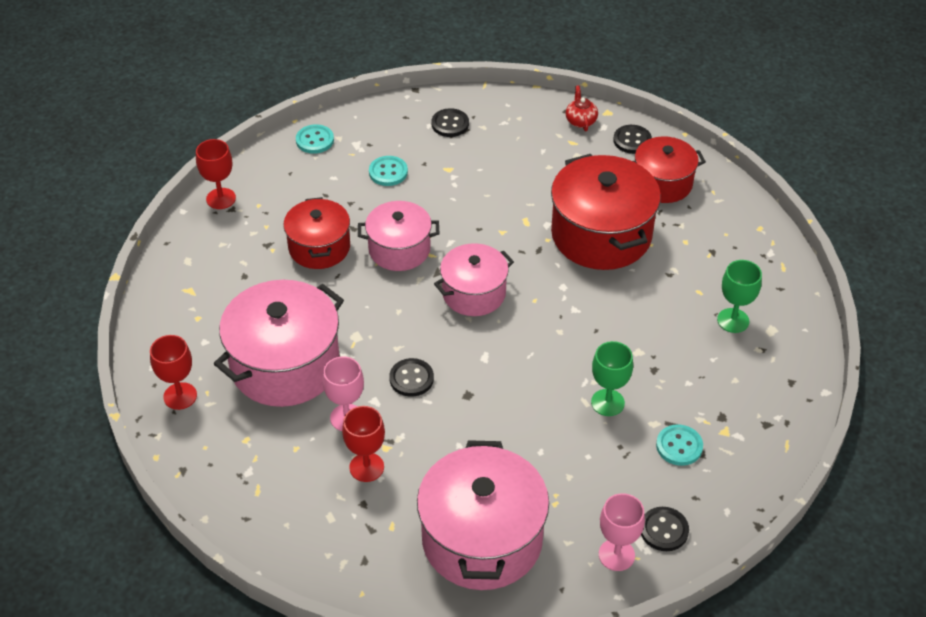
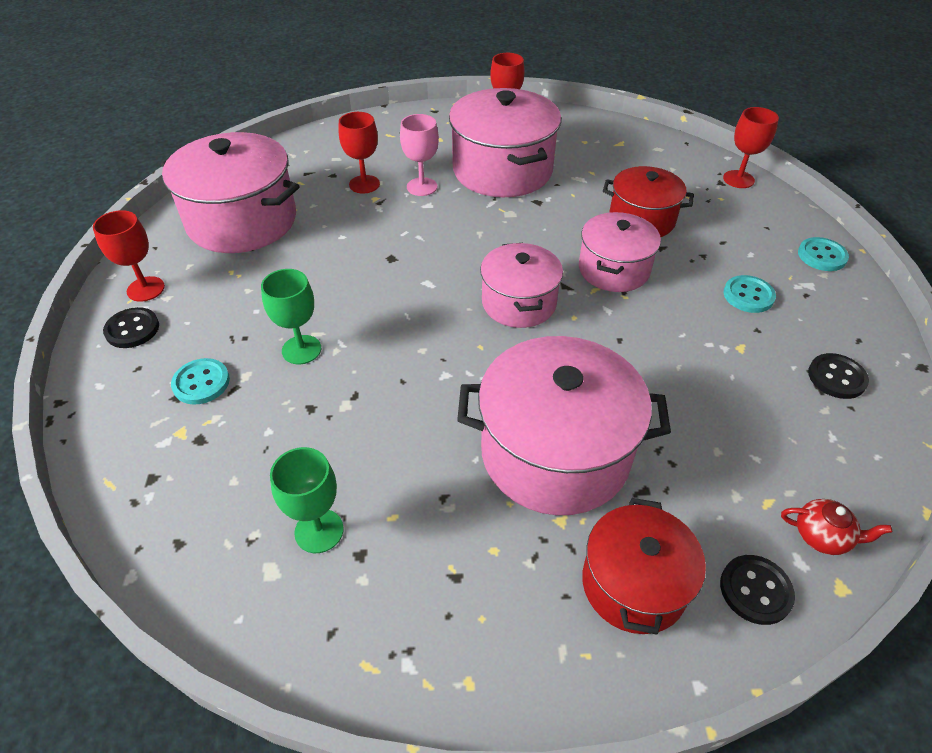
camera: 115 degrees right, 0 degrees up
(411, 378) = (436, 231): black button -> none
(601, 235) = (555, 453): red pot -> pink pot
(616, 555) = (145, 289): pink goblet -> red goblet

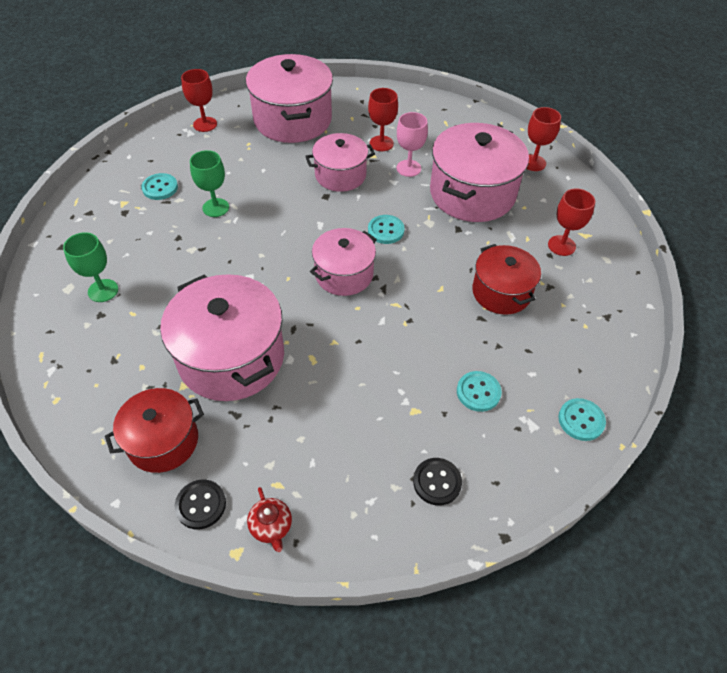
camera: 50 degrees right, 5 degrees up
(132, 329) = (173, 140): black button -> none
(489, 244) = (386, 230): none -> turquoise button
(614, 269) = (427, 304): pink pot -> pink pot (340, 175)
(738, 179) = (625, 325): red goblet -> red goblet (561, 245)

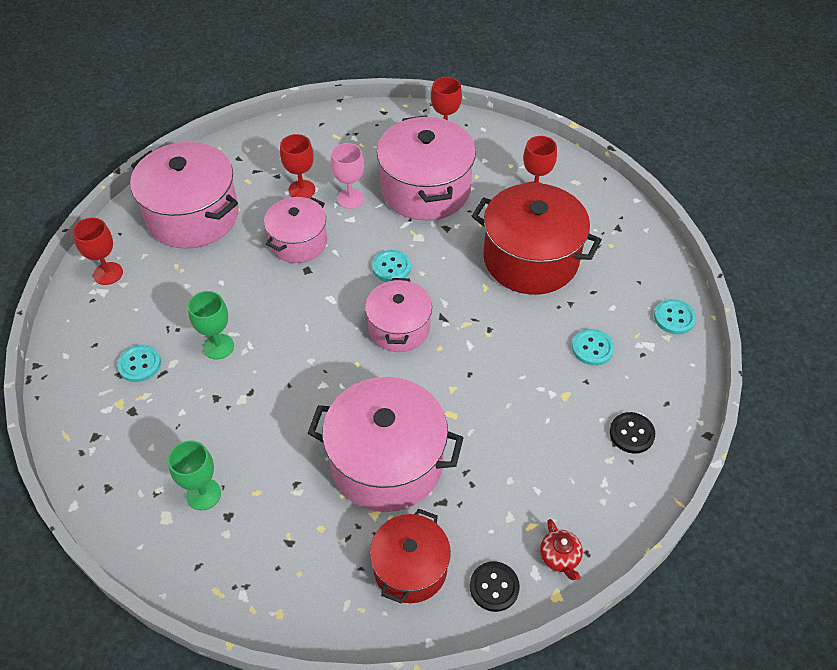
camera: 40 degrees left, 0 degrees up
(271, 526) = (560, 557): red teapot -> red teapot turned 45 degrees clockwise
(501, 292) = (531, 259): red pot -> red pot, size x1.64

